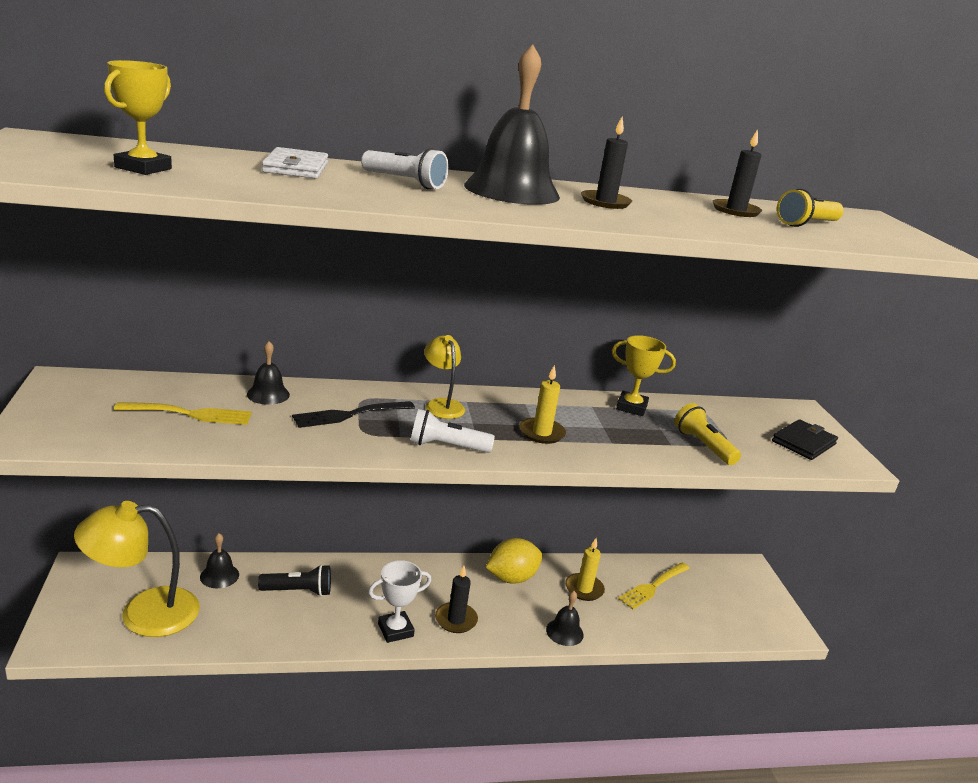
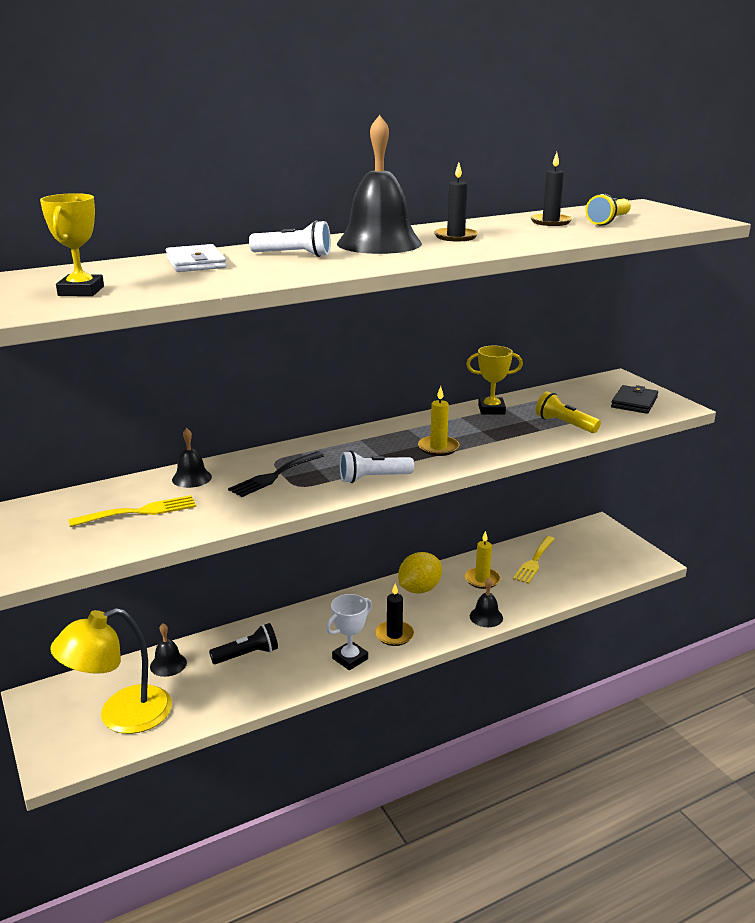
camera: 15 degrees left, 0 degrees up
(442, 405) = (343, 447): yellow lamp -> none

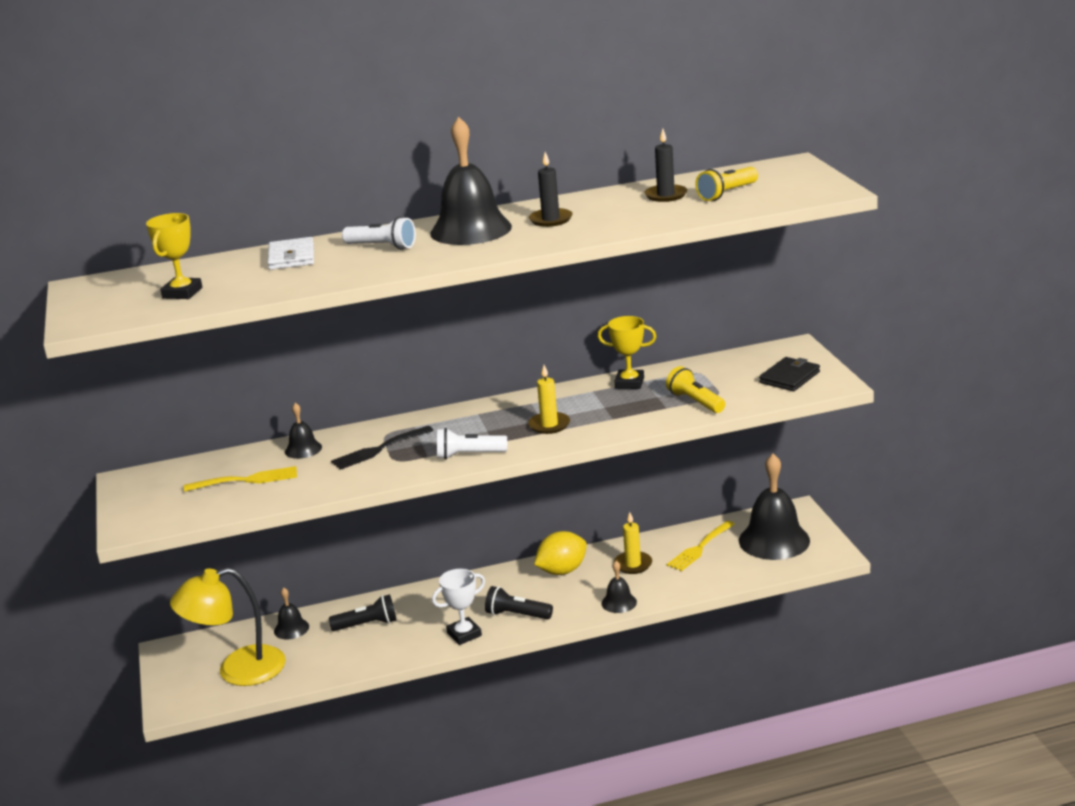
camera: 15 degrees right, 0 degrees up
(394, 635) = (517, 615): black candle -> black flashlight
(595, 551) = (774, 540): none -> black bell

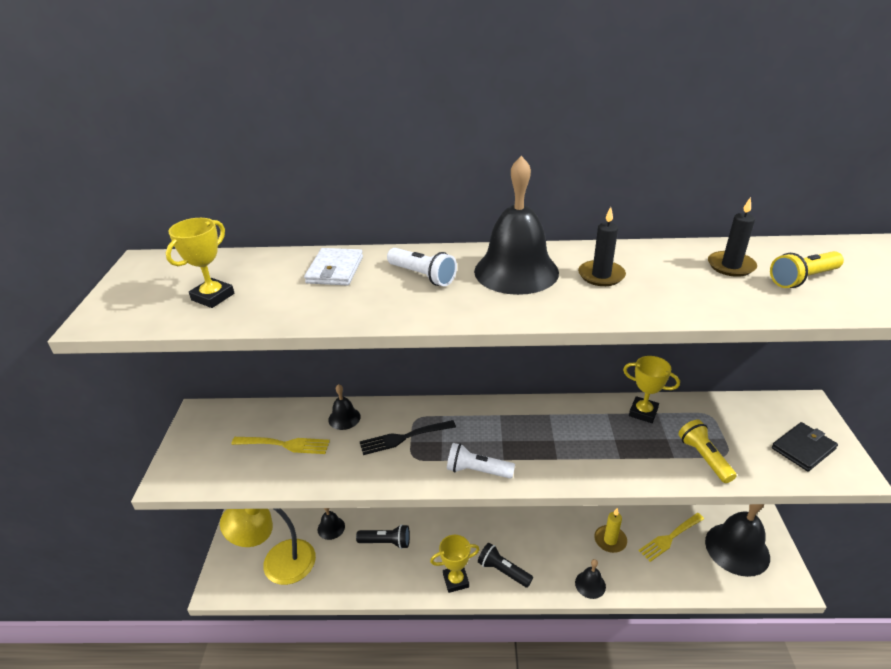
camera: 15 degrees right, 10 degrees up
(464, 634) = (456, 580): white trophy -> yellow trophy
(549, 425) = (559, 450): yellow candle -> none
(562, 571) = (550, 529): yellow lemon -> none

